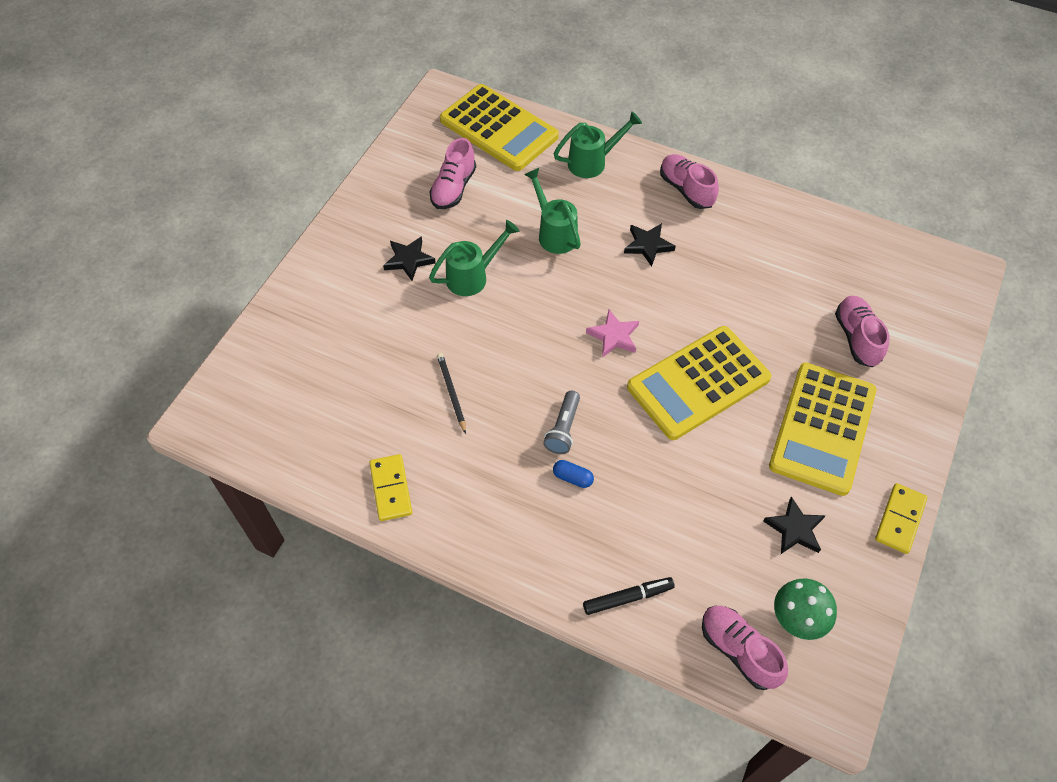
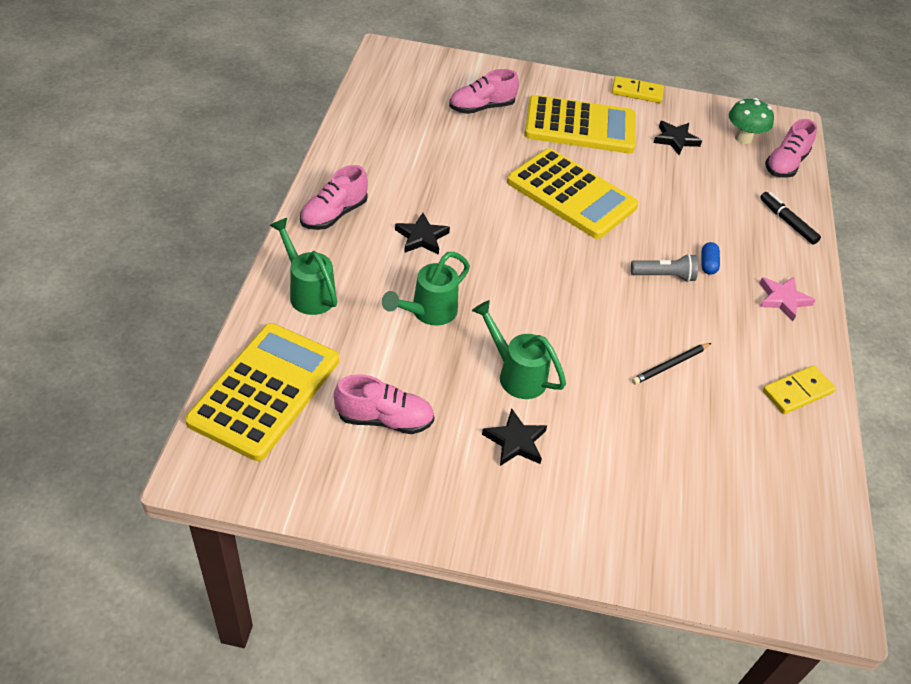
camera: 110 degrees left, 10 degrees down
(614, 336) = (546, 252): pink star -> pink star (783, 299)

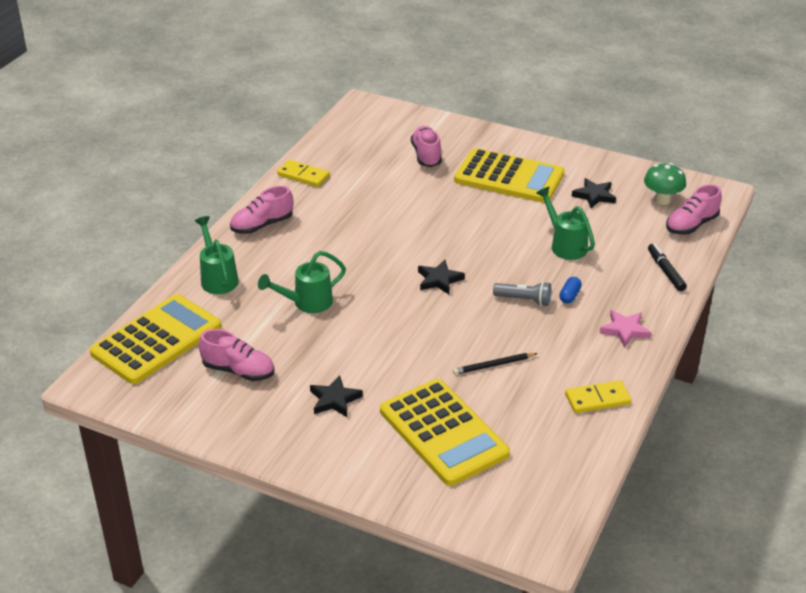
camera: 20 degrees right, 10 degrees down
(422, 237) = (327, 249): black star -> black star (439, 280)
(481, 108) = (426, 155): pink shoe -> pink shoe turned 90 degrees clockwise
(516, 374) = (358, 354): green watering can -> green watering can (565, 245)
(571, 194) = (473, 230): yellow calculator -> yellow calculator (443, 432)
(637, 92) = (578, 154): yellow domino -> yellow domino (303, 176)

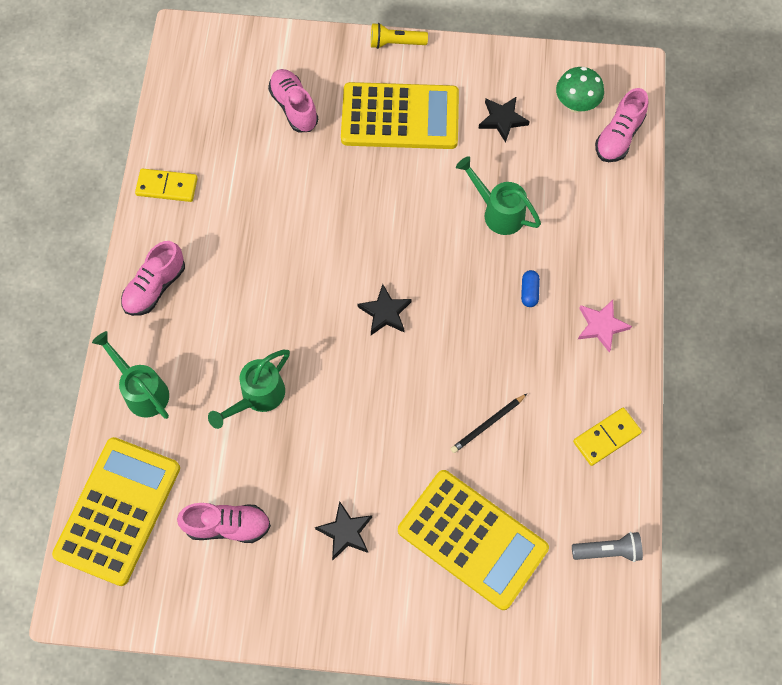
camera: 20 degrees left, 30 degrees up
(524, 300) = (485, 314): grey flashlight -> grey flashlight (608, 550)
(526, 139) = (396, 43): none -> yellow flashlight
(665, 271) = (614, 220): black marker -> none

